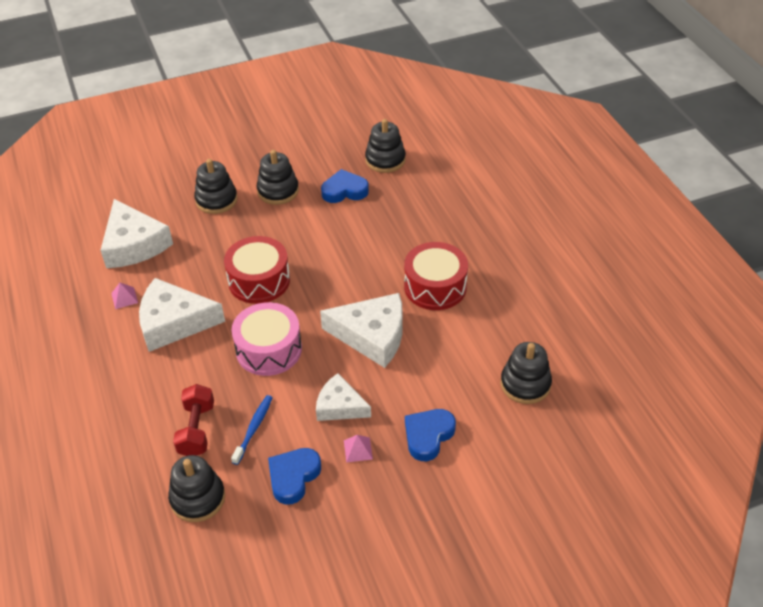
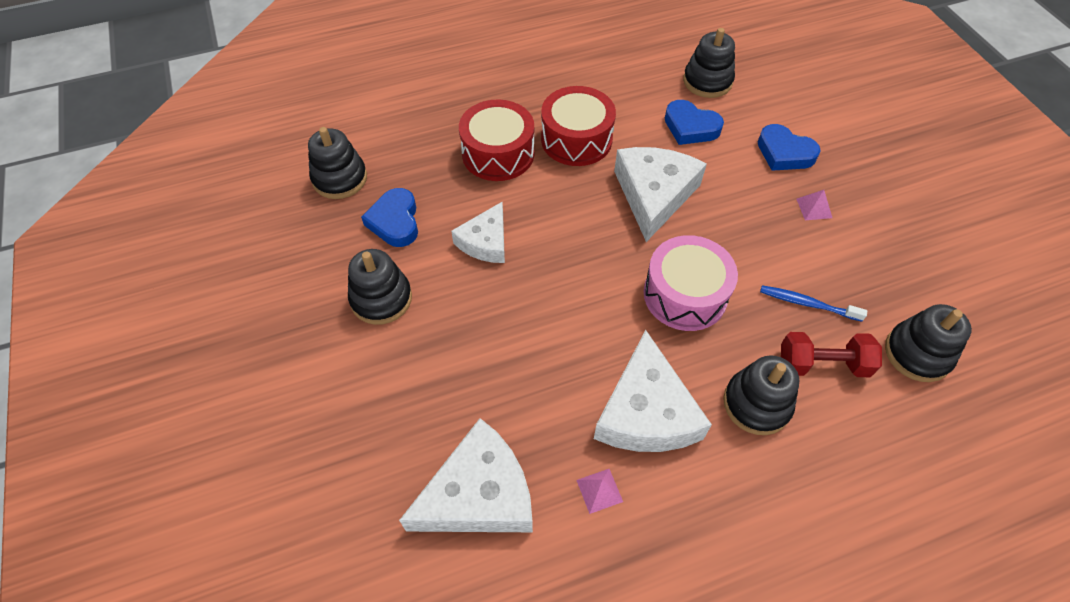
camera: 90 degrees left, 10 degrees up
(216, 200) = (388, 379): black stacking toy -> black stacking toy (756, 404)
(259, 280) = (564, 312): red drum -> red drum (498, 154)
(293, 477) = (863, 263): blue heart -> blue heart (690, 127)
(340, 406) = (760, 223): white cheese -> white cheese (485, 242)

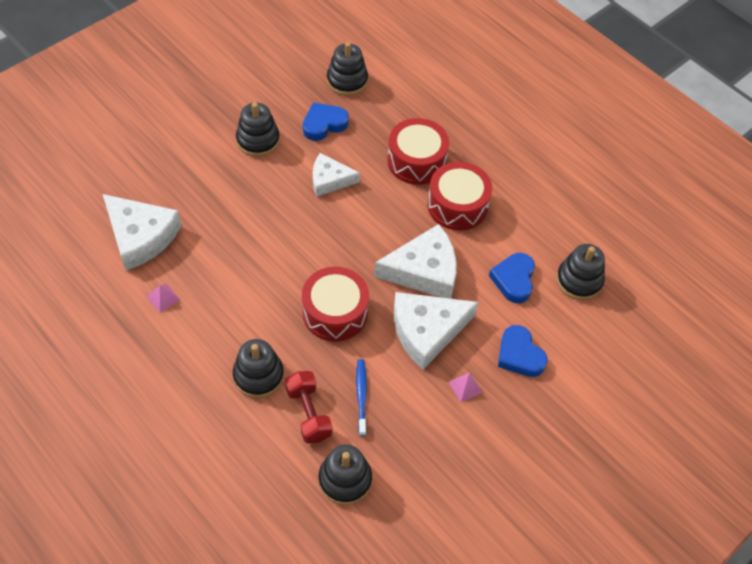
camera: 65 degrees right, 0 degrees up
(646, 412) = (228, 310): white cheese -> white cheese (427, 331)
(685, 295) = (335, 312): pink drum -> red drum
(784, 153) = (519, 355): blue heart -> blue heart turned 45 degrees counterclockwise

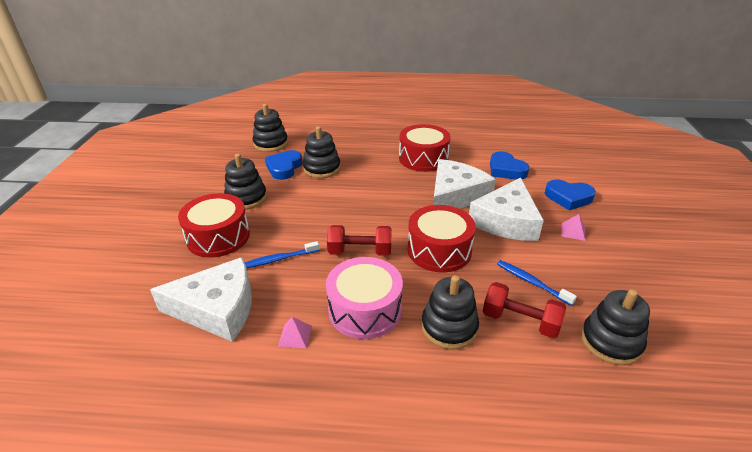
camera: 40 degrees left, 20 degrees down
(217, 225) = (279, 259): none -> blue toothbrush
(224, 316) = (365, 309): none -> pink drum
(278, 265) = (360, 252): none -> red dumbbell
(329, 180) = (328, 189): white cheese -> none
(416, 161) = (369, 154): red drum -> red drum (218, 237)
(579, 280) = (534, 151): black stacking toy -> black stacking toy (322, 168)

